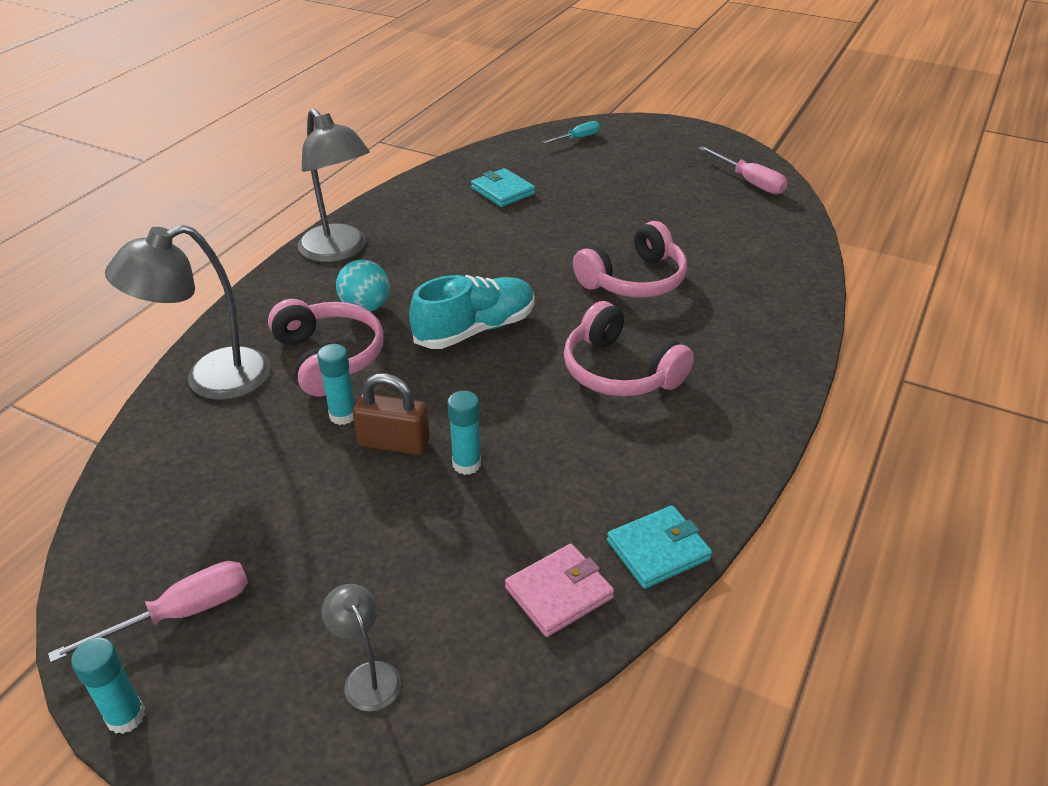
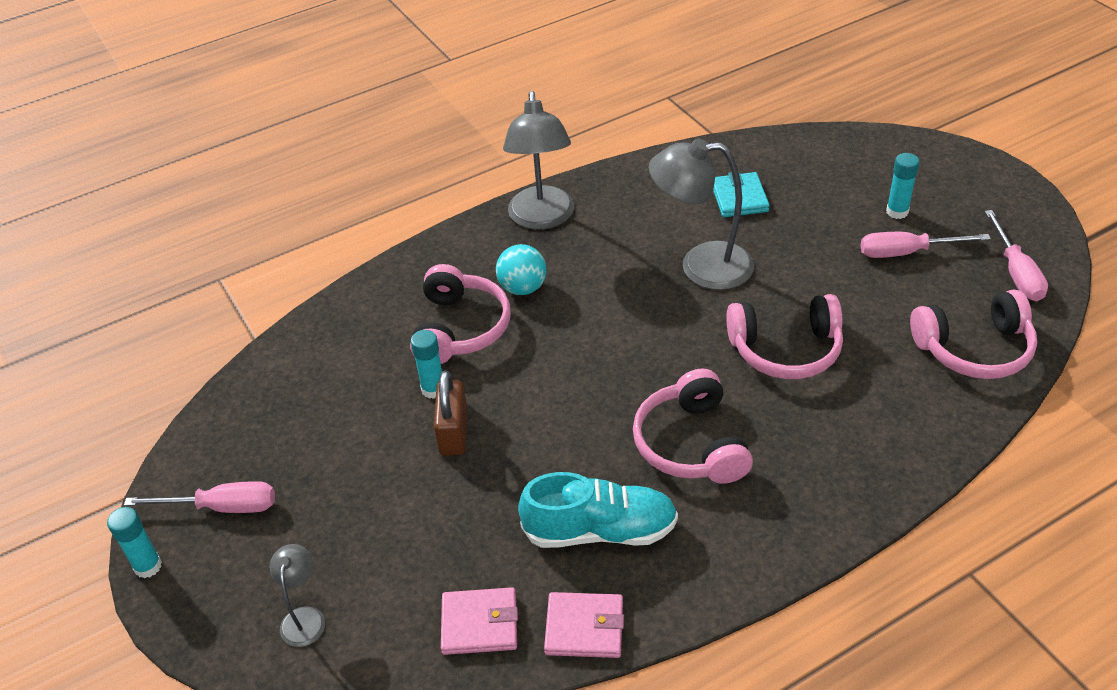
camera: 35 degrees right, 5 degrees up
(211, 380) = (361, 314): grey lamp -> grey lamp (701, 266)
(394, 443) = (453, 432): brown padlock -> brown padlock turned 45 degrees clockwise
(466, 464) = (494, 477): turquoise glue stick -> turquoise glue stick (897, 212)
(475, 329) = (597, 347): turquoise shoe -> turquoise shoe (600, 530)
(577, 138) = (869, 153): turquoise screwdriver -> none
(658, 550) = (584, 627): turquoise wallet -> pink wallet
(663, 191) = (907, 252): none -> pink screwdriver
(767, 236) = (974, 349): none -> pink headphones

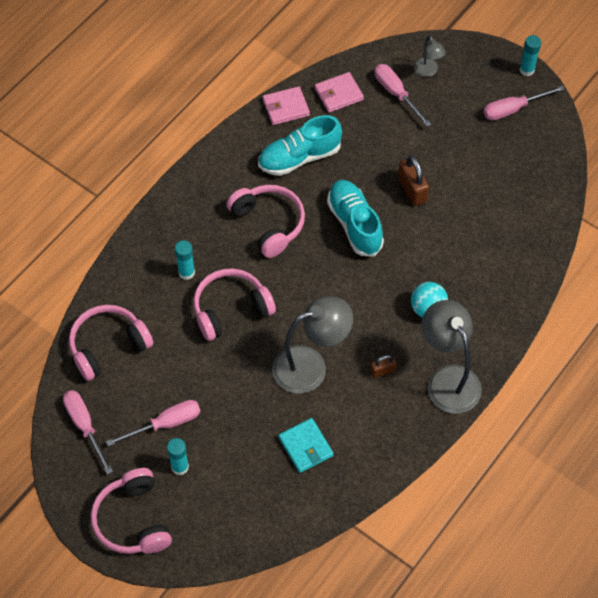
camera: 155 degrees right, 15 degrees up
(383, 593) = (396, 93): none -> pink screwdriver
(433, 389) = (441, 214): turquoise glue stick -> turquoise glue stick (186, 272)
(459, 328) = (452, 263): pink headphones -> pink headphones (133, 520)
(563, 409) = (354, 224): none -> turquoise shoe
(614, 242) = (383, 371): none -> brown padlock

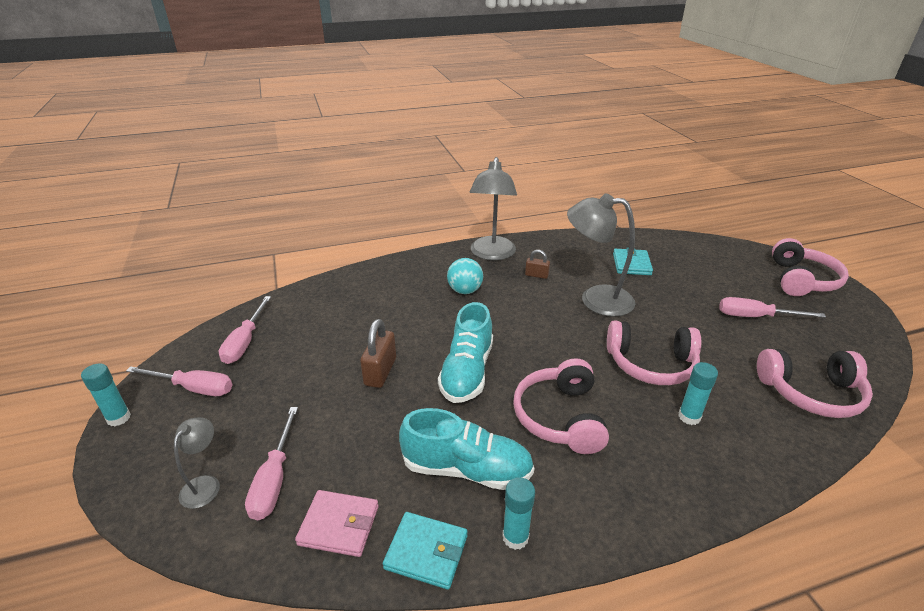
camera: 145 degrees left, 25 degrees down
(85, 426) = (846, 345): pink screwdriver -> pink screwdriver (245, 342)
(180, 467) = (749, 290): turquoise glue stick -> turquoise glue stick (515, 537)
(286, 108) = (426, 552): pink wallet -> turquoise wallet

